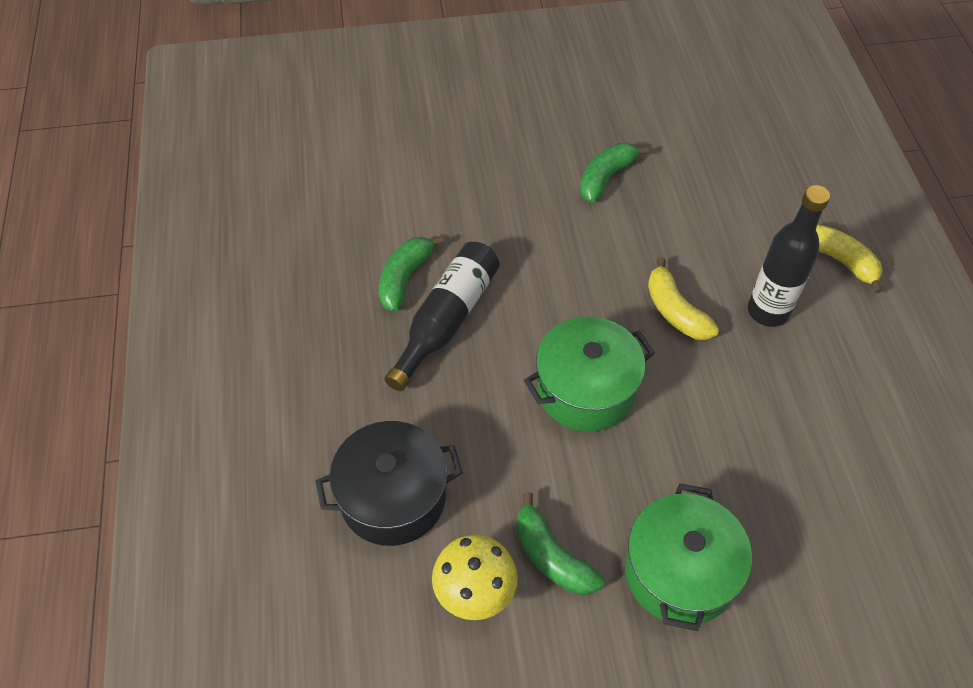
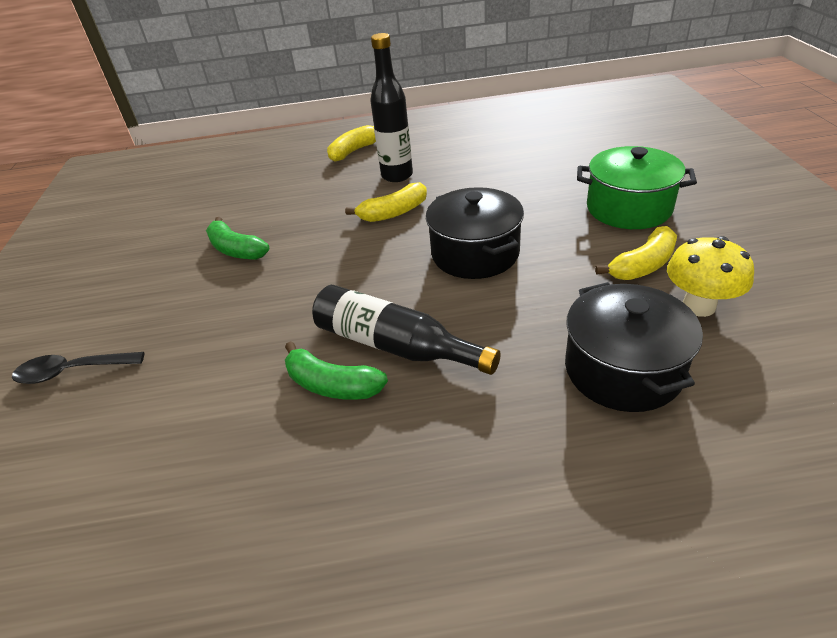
camera: 85 degrees left, 15 degrees down
(442, 108) = (72, 371): none -> black spoon
(552, 556) = (642, 265): green banana -> yellow banana
(585, 390) = (475, 253): green pot -> black pot

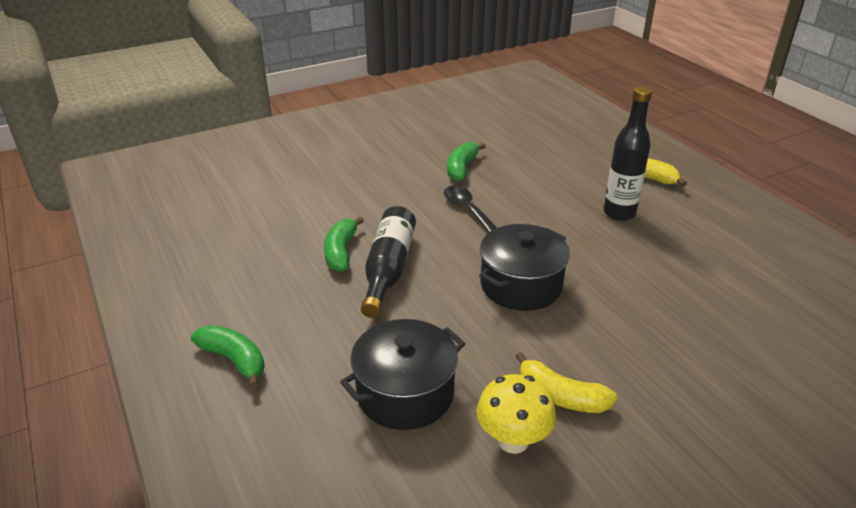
camera: 65 degrees right, 5 degrees down
(72, 371) = (320, 155): black spoon -> black spoon (467, 209)
(393, 213) = (556, 226): yellow banana -> none
(521, 547) = (234, 360): none -> green banana
(628, 208) = (664, 378): green pot -> none

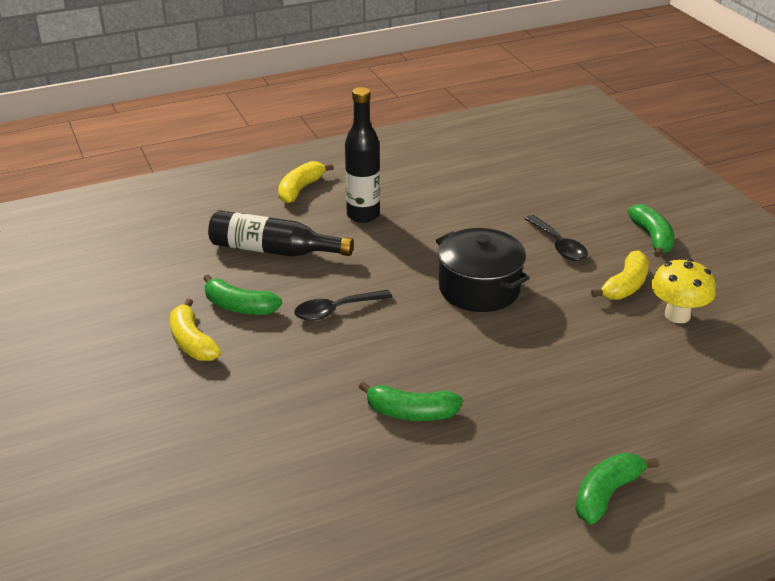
camera: 85 degrees left, 0 degrees up
(388, 269) = (447, 375): black bottle -> black bottle (273, 250)
(405, 393) = (636, 370): black pot -> none
(416, 155) = (192, 342): none -> yellow banana
(624, 343) = (558, 245): none -> black spoon
(682, 432) = (652, 238): none -> green banana

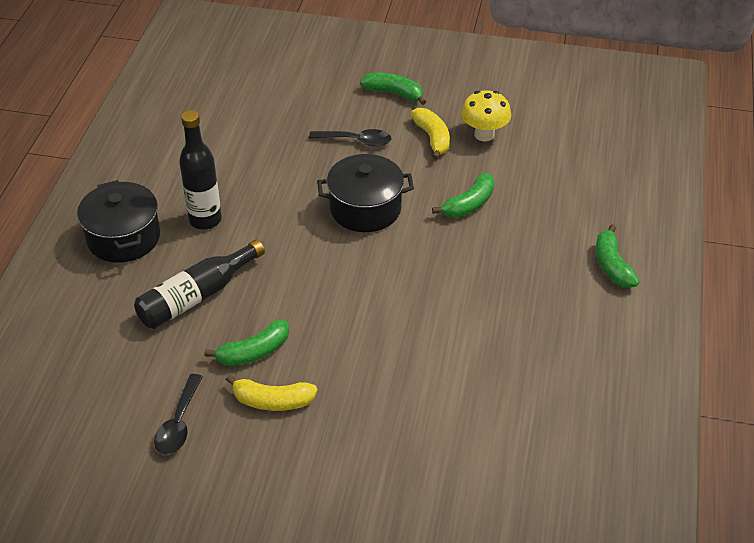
camera: 55 degrees left, 10 degrees up
(300, 189) = (123, 237): yellow banana -> black pot
(336, 310) = (315, 297): black spoon -> black spoon (179, 423)
(411, 412) = (465, 315): green banana -> green banana (469, 204)

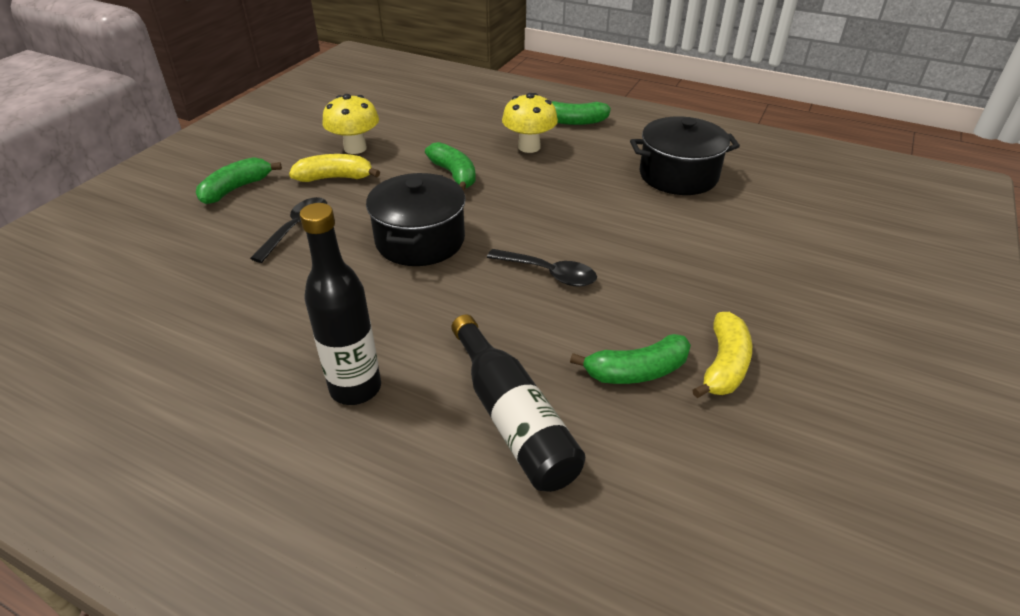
camera: 75 degrees left, 5 degrees down
(123, 237) = (337, 501): black pot -> black pot (678, 175)
(179, 423) = (762, 471): black spoon -> black spoon (549, 273)
(254, 352) = (636, 371): green banana -> green banana turned 90 degrees clockwise
(542, 242) = (529, 147): none -> yellow mushroom

